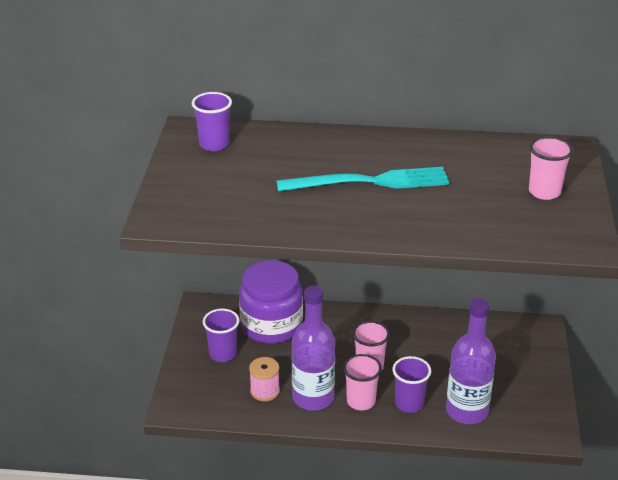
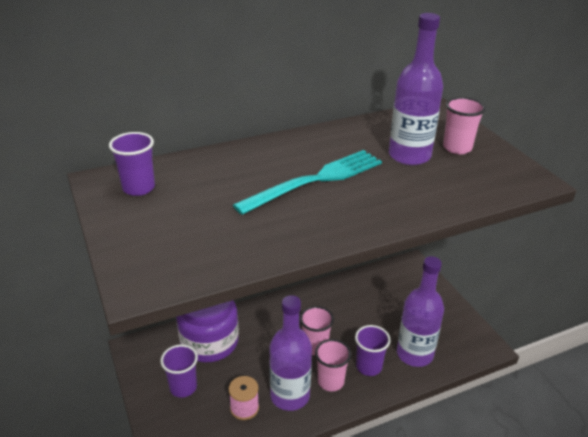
camera: 30 degrees left, 0 degrees up
(485, 185) = (409, 156): none -> purple bottle

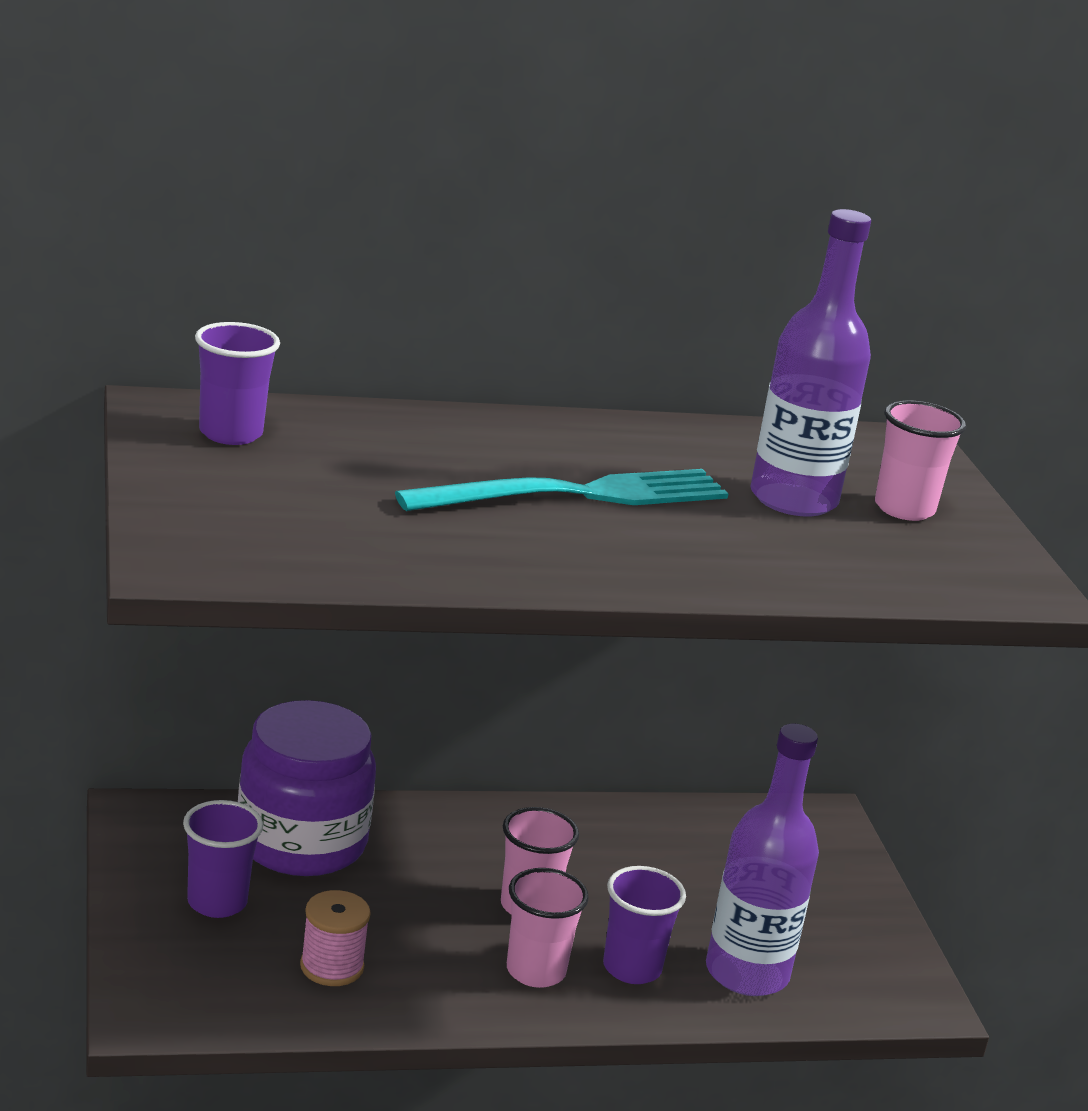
camera: 10 degrees right, 10 degrees down
(290, 396) = (436, 972): purple bottle -> none

